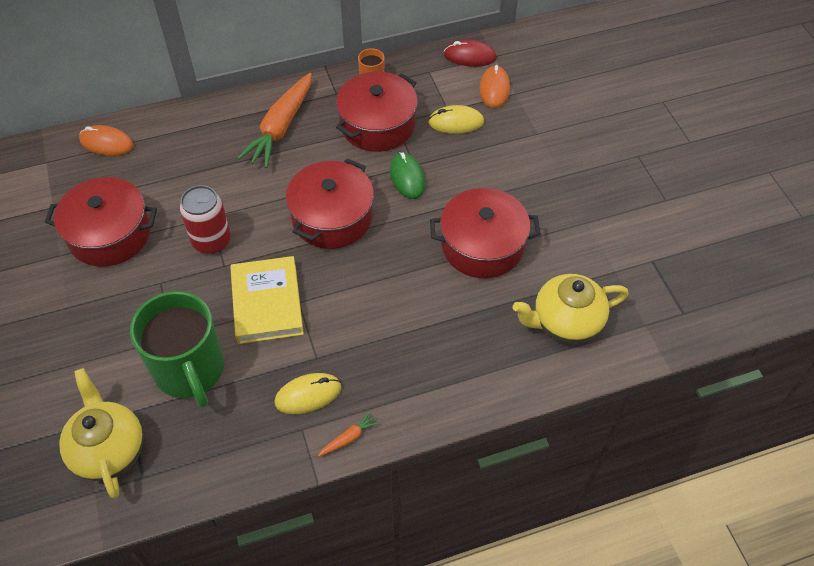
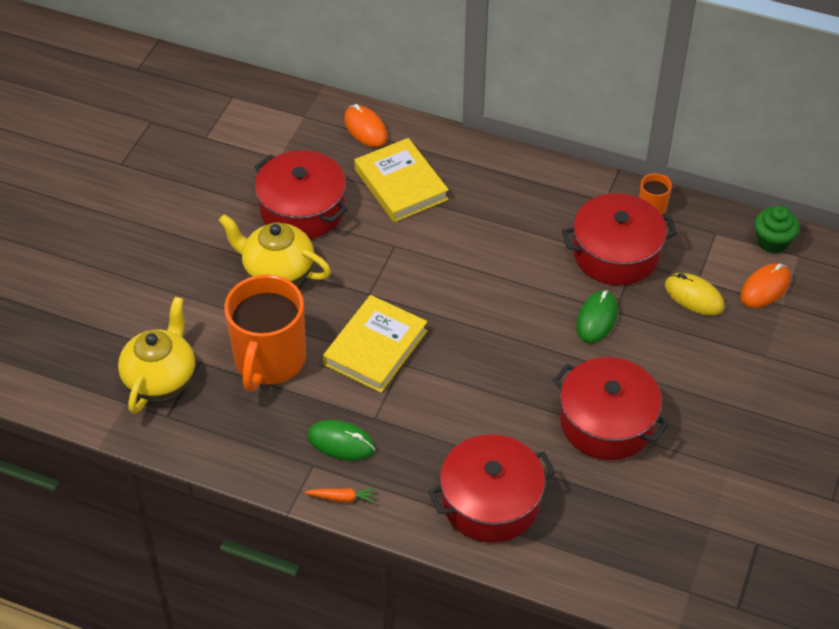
camera: 40 degrees right, 5 degrees down
(174, 168) = (401, 184): none -> yellow book
(190, 370) = (269, 360): green mug -> orange mug
(211, 241) = (377, 266): red can -> none
(281, 127) = (525, 203): orange carrot -> none
(308, 395) = (341, 442): yellow mouse -> green mouse
(332, 217) = (496, 311): red pot -> red pot (490, 502)
(470, 56) = (772, 241): red mouse -> green cupcake
(565, 322) = (617, 537): yellow teapot -> yellow teapot (277, 272)

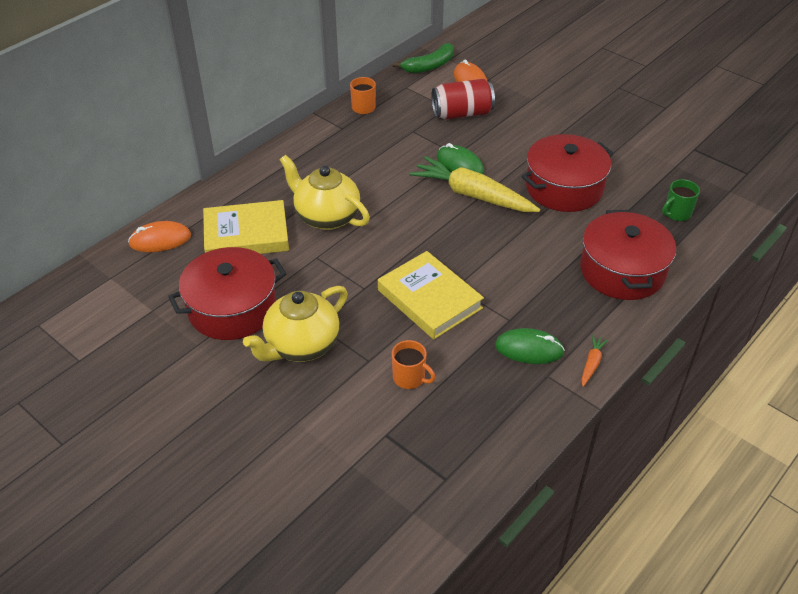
camera: 70 degrees left, 5 degrees down
(161, 379) = (394, 473): yellow teapot -> yellow teapot (326, 217)
(269, 360) = (409, 378): orange mug -> orange mug, size x0.43
(341, 442) = (529, 349): green mouse -> green mouse turned 60 degrees clockwise
(550, 343) = (473, 195): none -> yellow carrot
(616, 253) = (399, 137): red pot -> none
(616, 540) = (677, 213): none -> green mug
(694, 296) = (462, 113): yellow mouse -> red can
(772, 241) = (429, 66): green cupcake -> green banana

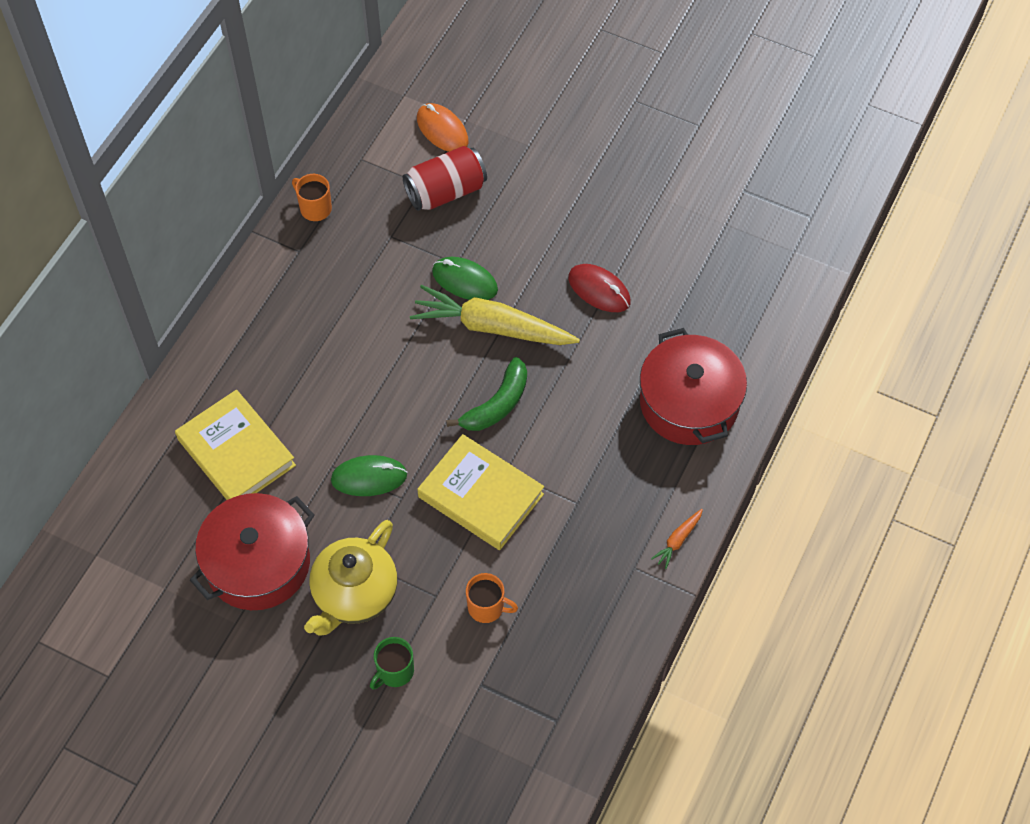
camera: 15 degrees left, 15 degrees up
(160, 240) = (133, 485): orange mouse -> none
(246, 235) = (236, 452): yellow book -> yellow book turned 75 degrees clockwise
(326, 217) = (324, 402): yellow teapot -> none
(429, 66) = (381, 113): green banana -> green banana (497, 404)
(529, 349) = (607, 537): green mouse -> green mouse (369, 477)
(564, 188) = (599, 290): red pot -> red mouse
(591, 364) = (678, 540): orange carrot -> orange carrot turned 150 degrees counterclockwise
(677, 213) = (737, 301): green mug -> green mug (394, 671)

